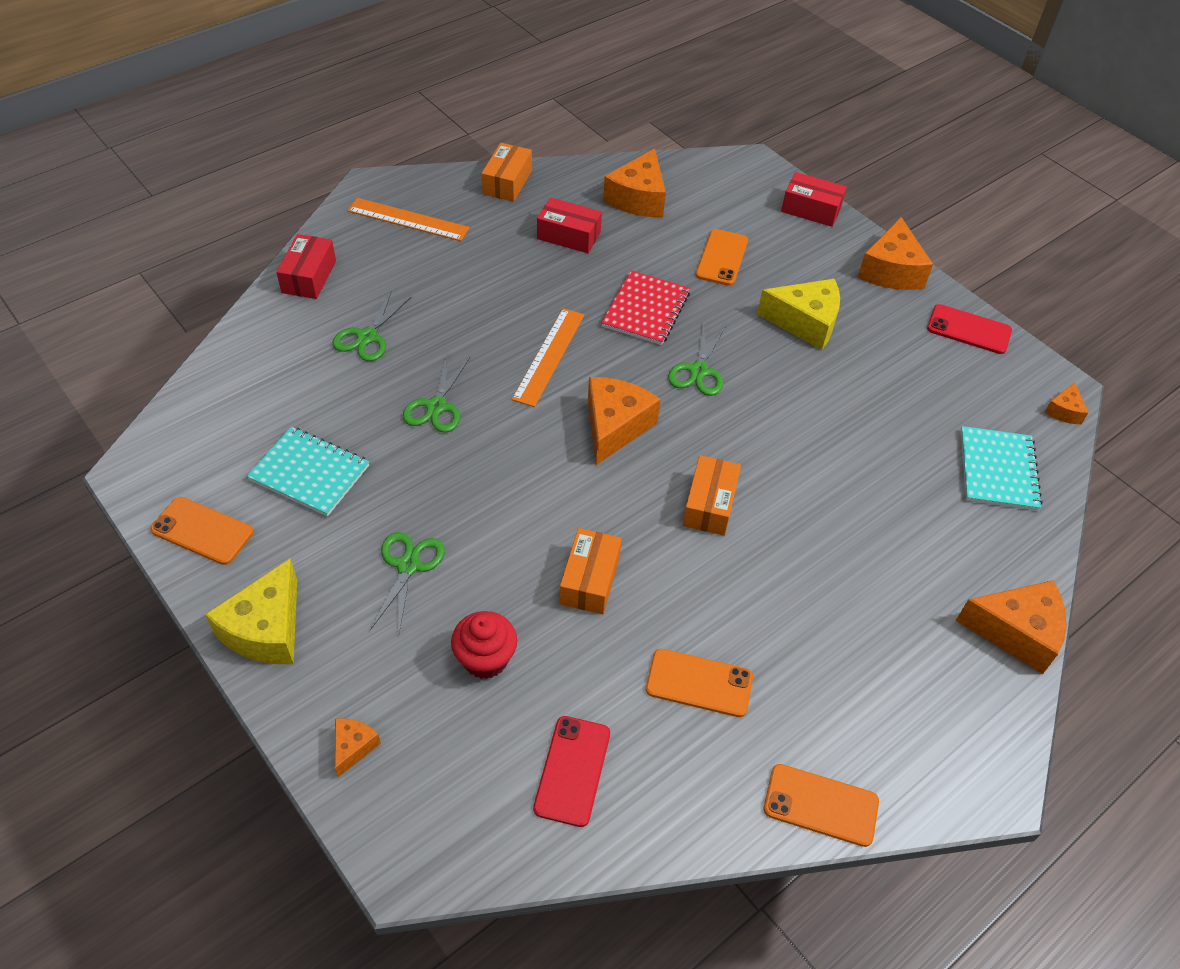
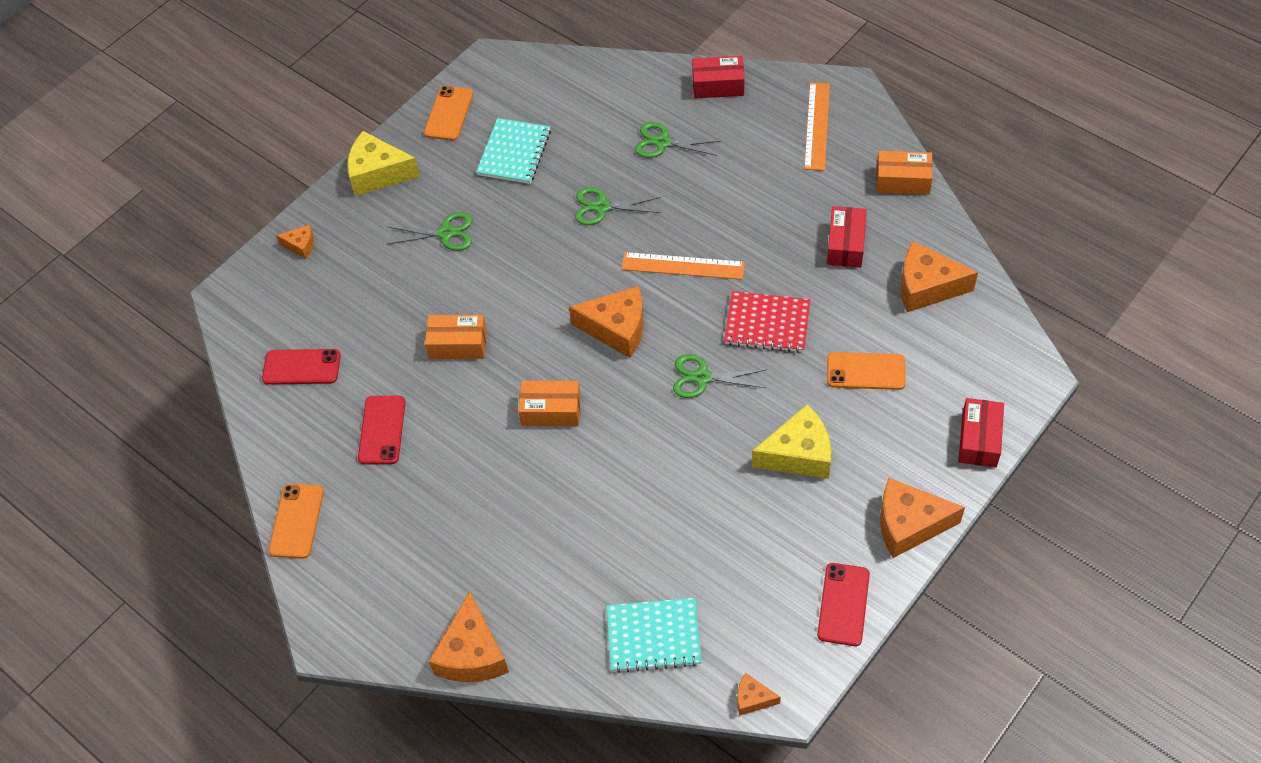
camera: 85 degrees right, 5 degrees up
(485, 659) = (378, 298): red cupcake -> none
(699, 683) = (382, 430): orange phone -> red phone
(805, 322) = (798, 454): yellow cheese -> yellow cheese turned 105 degrees counterclockwise

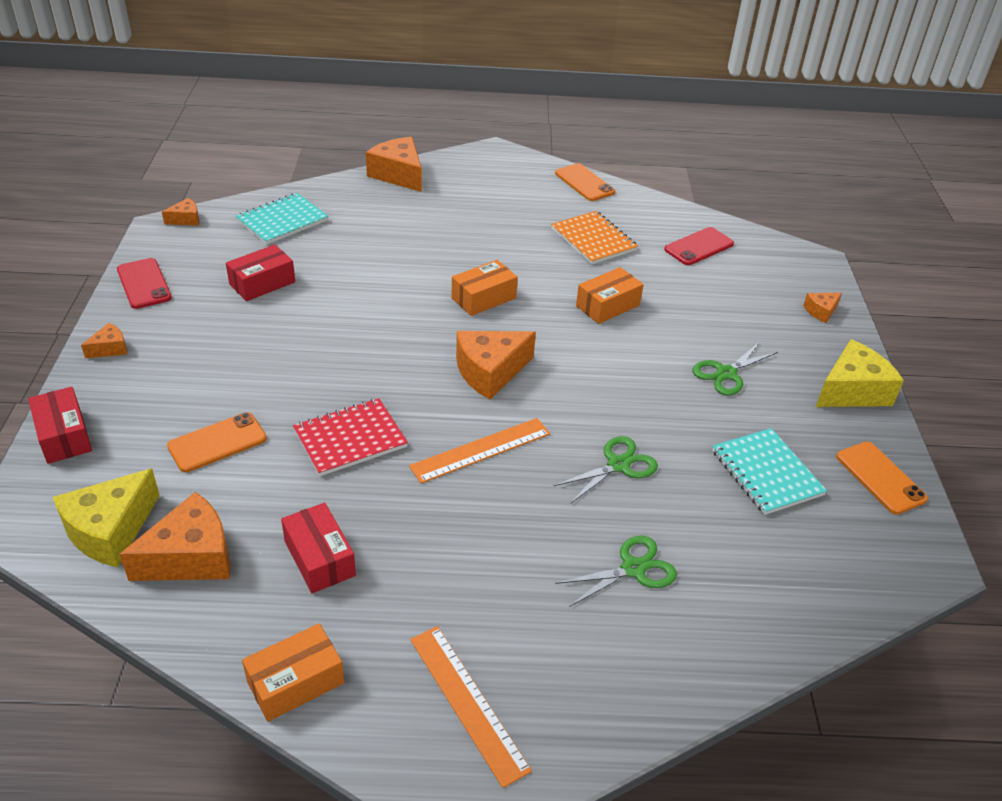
camera: 135 degrees right, 15 degrees down
(382, 430) = (593, 239): red phone -> orange notebook
(702, 377) = (377, 370): green scissors -> none
(718, 85) = (648, 689): red box -> red box (262, 283)
(798, 454) = (244, 354): yellow cheese -> yellow cheese (110, 530)
(909, 524) = (110, 348): orange cheese -> orange cheese, size x0.50

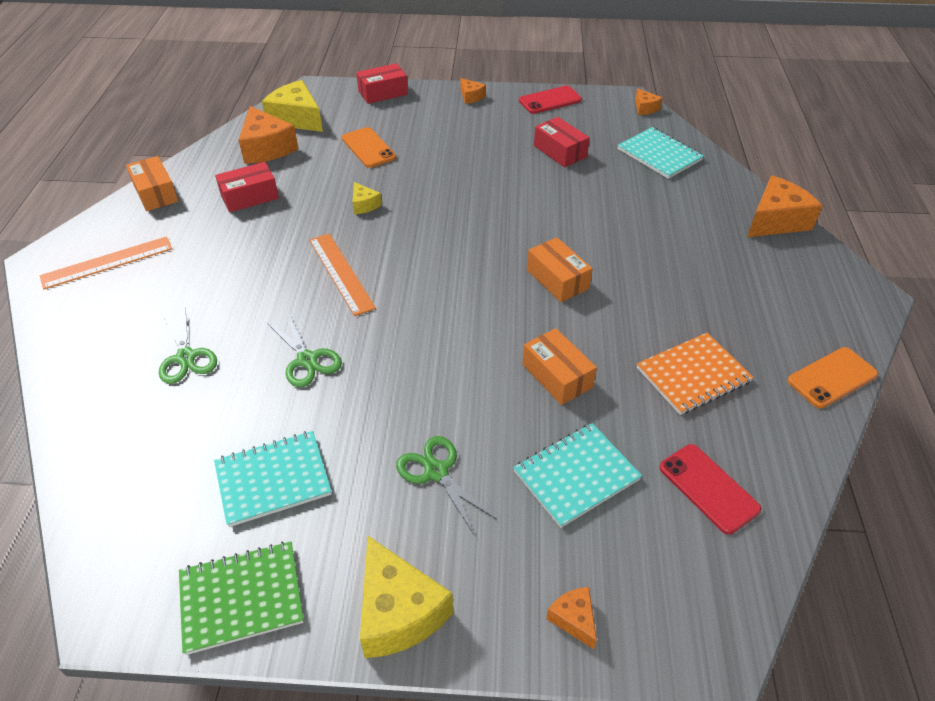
camera: 95 degrees right, 5 degrees up
(350, 439) = (364, 205): red notebook -> yellow cheese
(490, 372) = (442, 281): orange cheese -> none
(707, 302) = (576, 475): none -> turquoise notebook
(880, 478) = (241, 598): orange phone -> green notebook

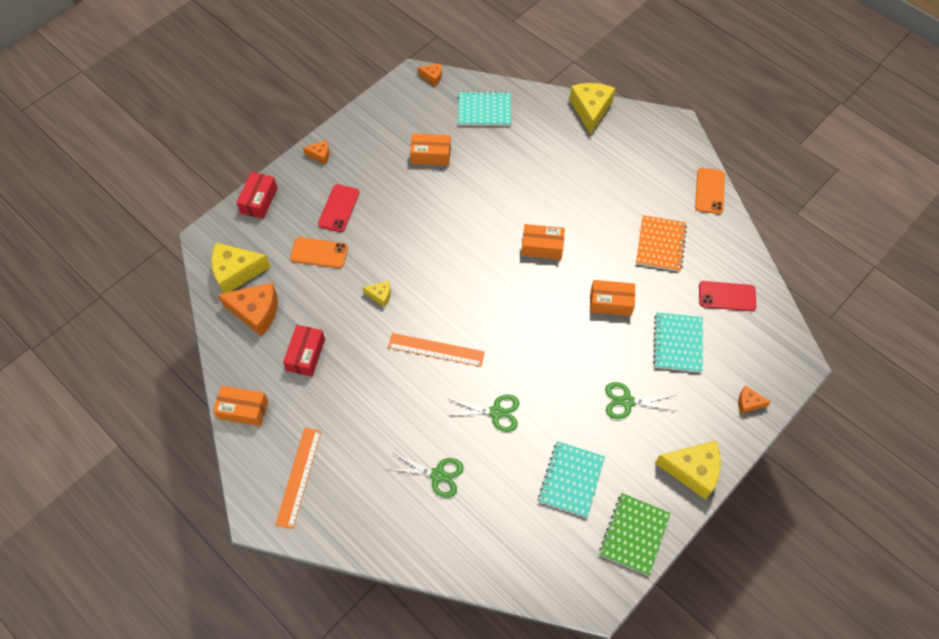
camera: 50 degrees left, 15 degrees up
(550, 100) = (371, 117): red phone -> red phone (339, 208)
(560, 151) = (431, 155): red box -> orange box
(776, 220) = (590, 110): orange cheese -> yellow cheese

